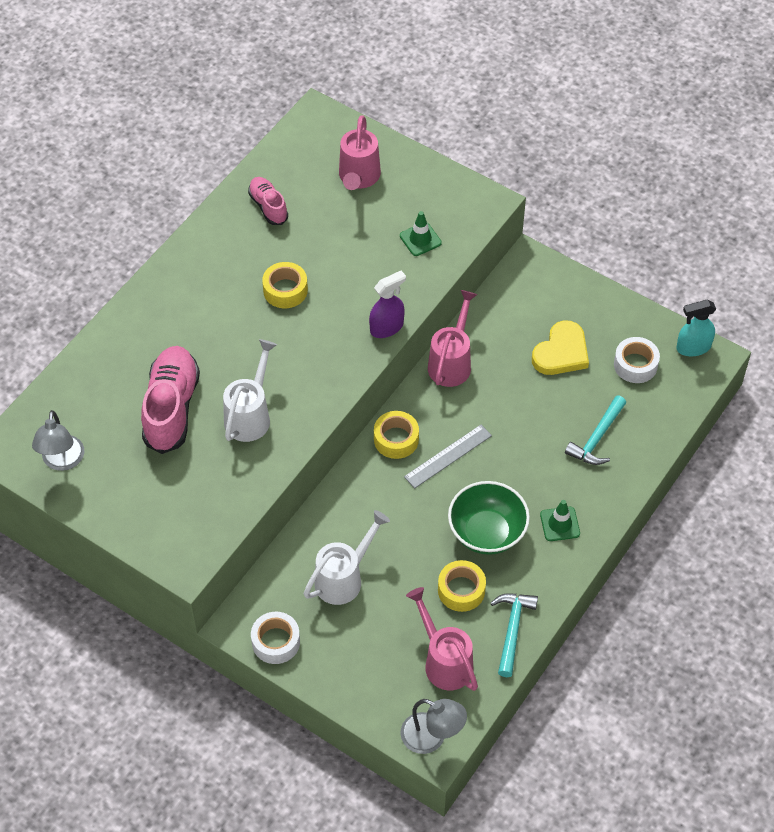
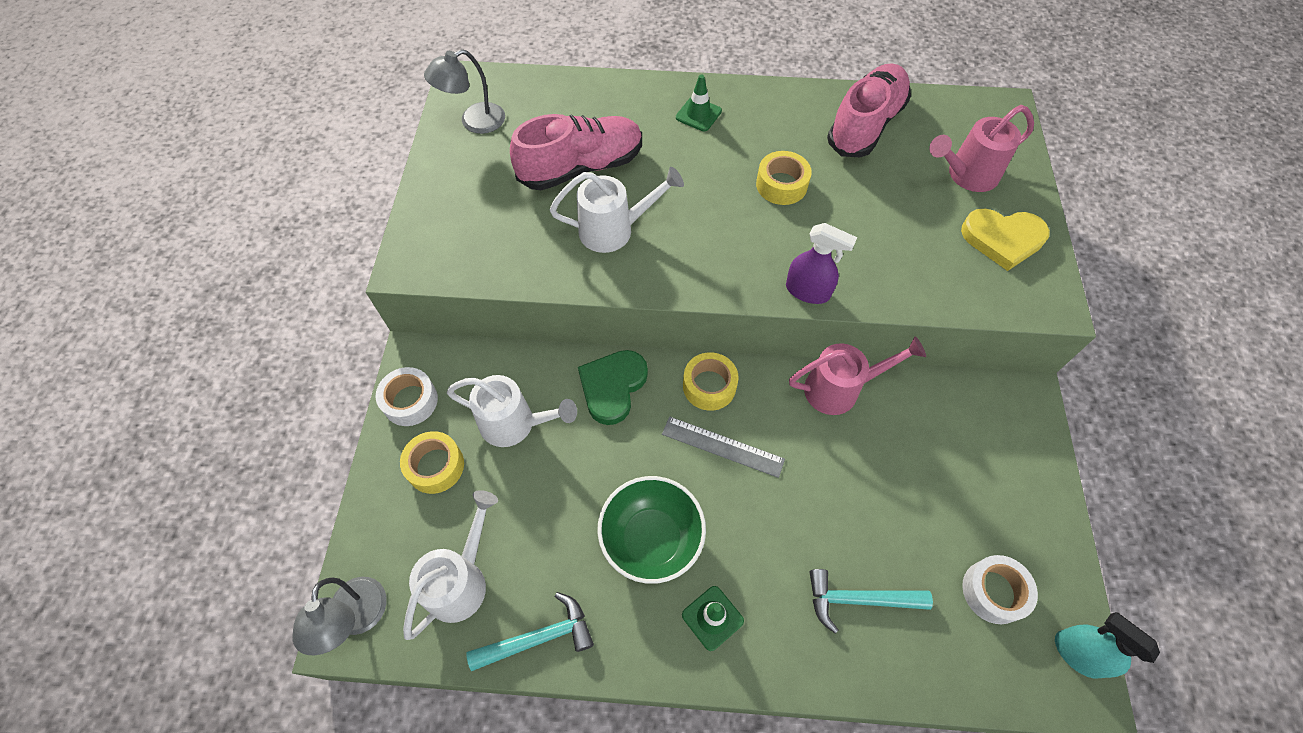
camera: 60 degrees right, 5 degrees up
(268, 206) = (865, 125): pink shoe -> pink shoe, size x1.80
(355, 501) = (612, 387): none -> green heart
(420, 239) = (943, 265): green traffic cone -> green traffic cone (698, 114)
(444, 661) = (461, 580): pink watering can -> white watering can
(461, 590) = (562, 550): yellow tape -> yellow tape (435, 466)
(561, 352) = (941, 495): yellow heart -> yellow heart (1002, 239)

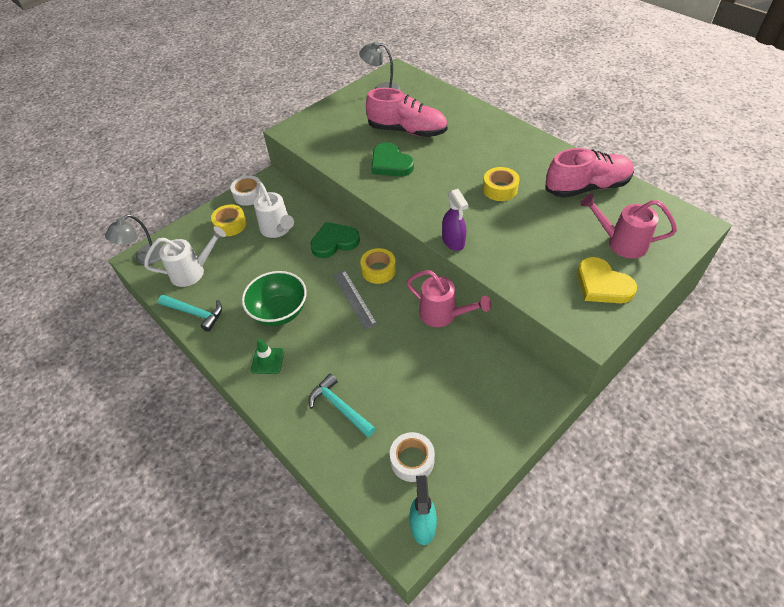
camera: 45 degrees right, 10 degrees down
(614, 230) = (390, 163): white watering can -> green heart
(698, 114) = (494, 137): green traffic cone -> none

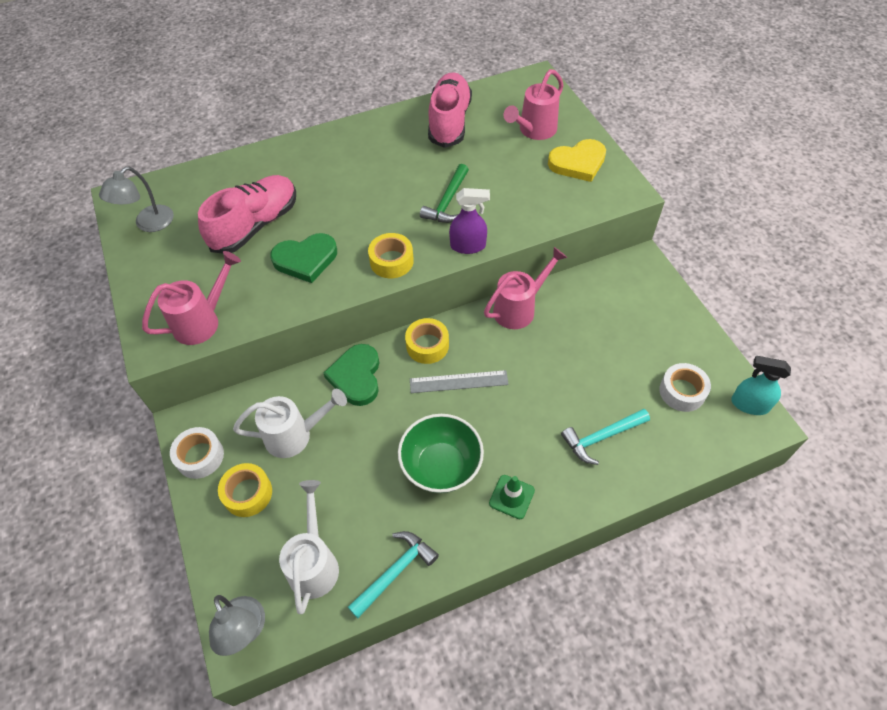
camera: 70 degrees left, 5 degrees up
(317, 140) = (202, 321): none -> pink watering can
(493, 215) = (447, 202): none -> green hammer
(500, 189) = (412, 183): yellow tape -> yellow tape (391, 261)

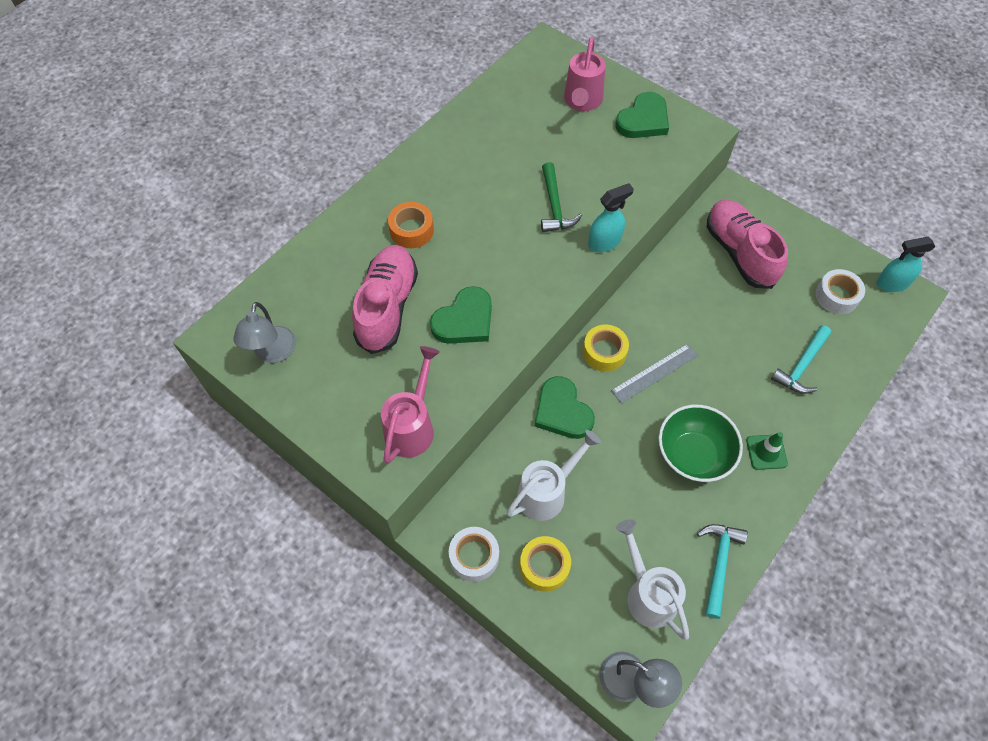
camera: 30 degrees left, 5 degrees up
(318, 177) = (411, 230): none -> orange tape
(391, 261) = (546, 287): yellow tape -> none
(449, 121) = (496, 121): pink shoe -> pink shoe (739, 252)
(468, 246) = (604, 242): purple spray bottle -> turquoise spray bottle
(519, 308) = (659, 281): pink watering can -> none
(578, 163) = (643, 120): yellow heart -> green heart

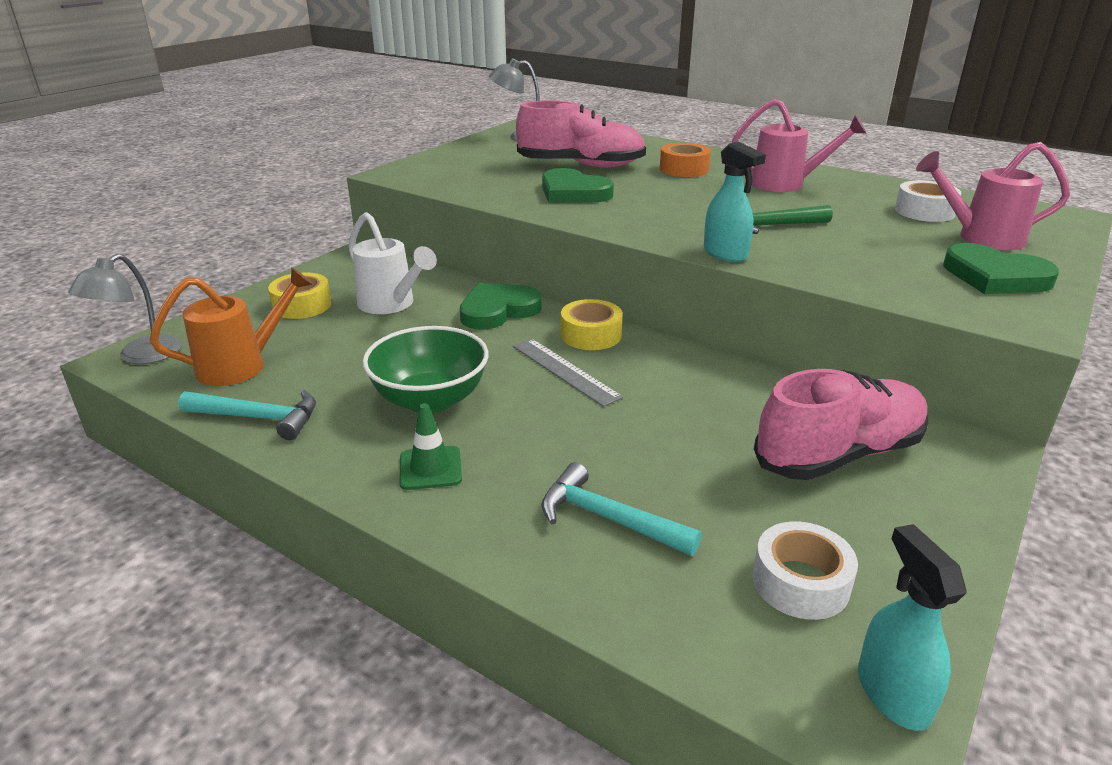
camera: 85 degrees right, 30 degrees down
(412, 426) = (442, 179): pink watering can -> pink watering can (785, 184)
(474, 556) = (326, 272): white tape -> white tape (924, 211)
(647, 594) = (241, 365): white watering can -> orange watering can

